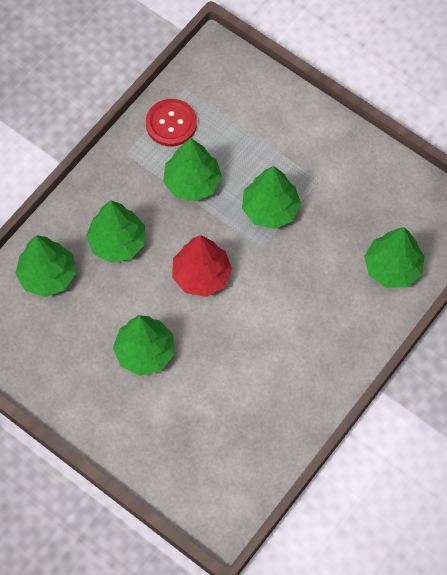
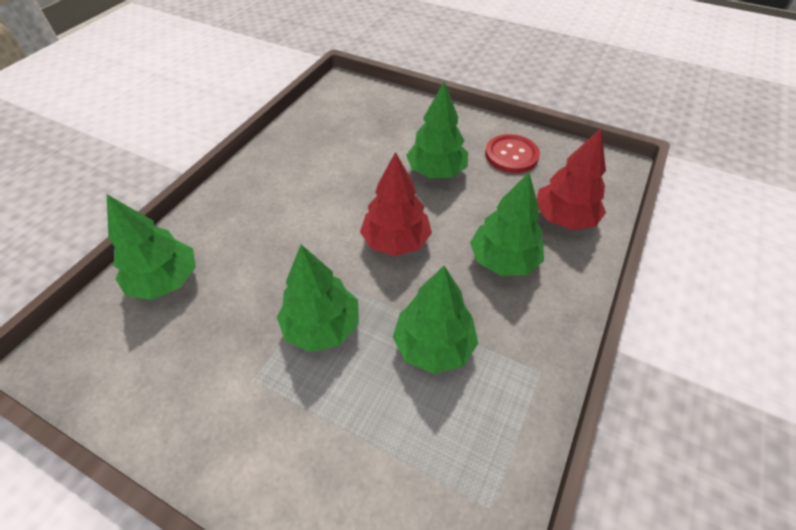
camera: 170 degrees right, 15 degrees down
(47, 275) = (564, 218): green tree -> red tree
(171, 123) = (491, 433): red button -> red button (511, 155)

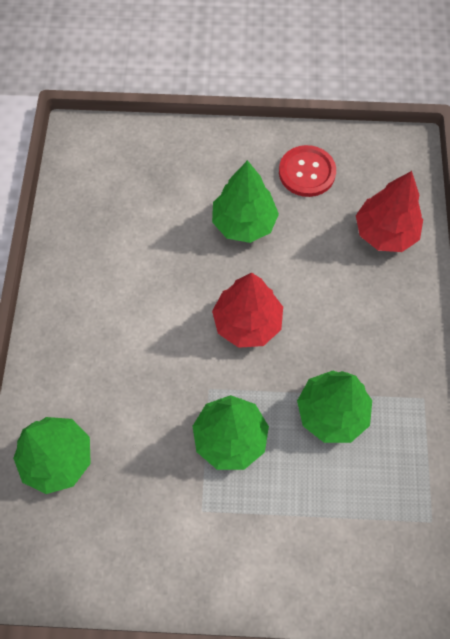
camera: 25 degrees left, 15 degrees up
(503, 260) = (351, 302): green tree -> none

